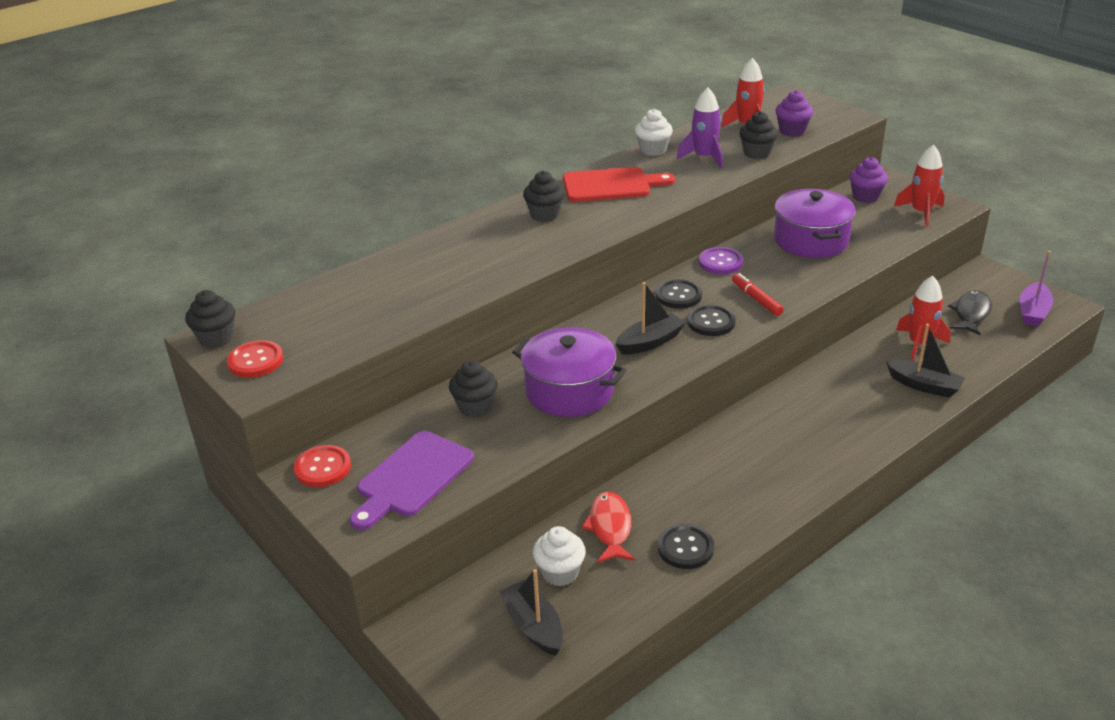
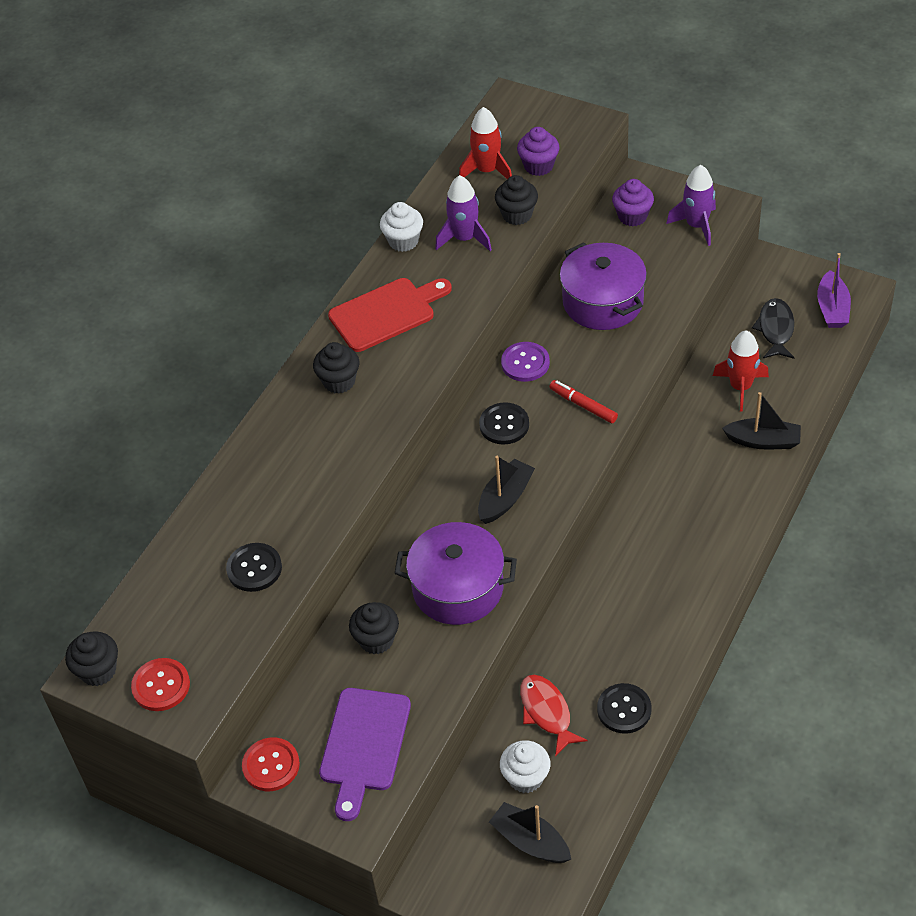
camera: 20 degrees left, 15 degrees up
(711, 322) = (552, 451): black button -> black button (254, 568)
(921, 212) = (696, 225): red rocket -> purple rocket

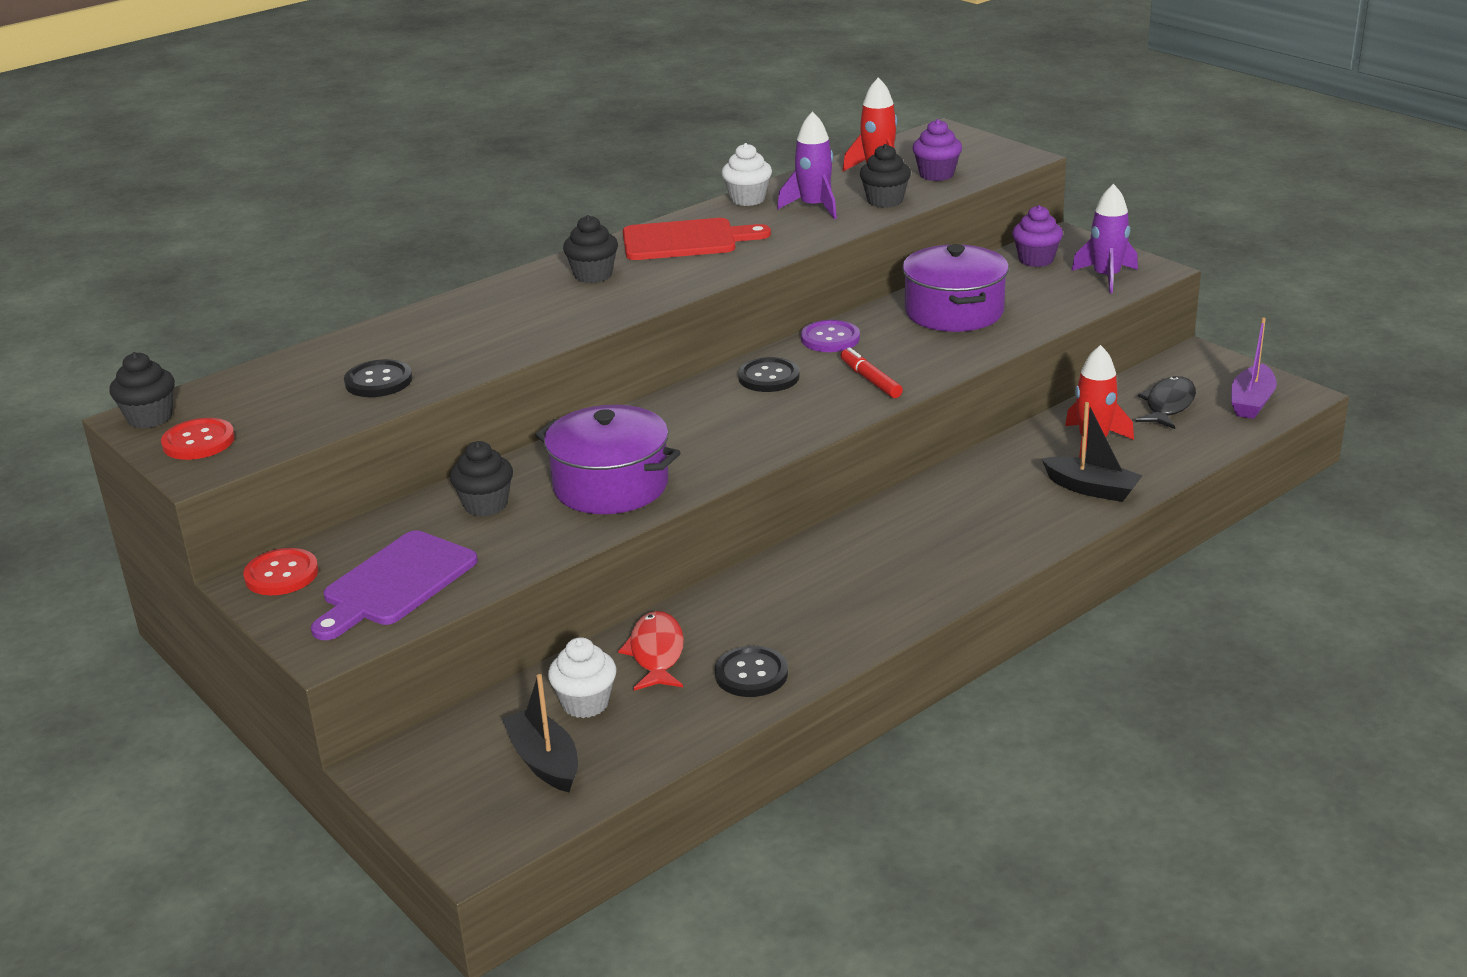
camera: 20 degrees right, 20 degrees down
(505, 498) = (723, 430): black boat -> none

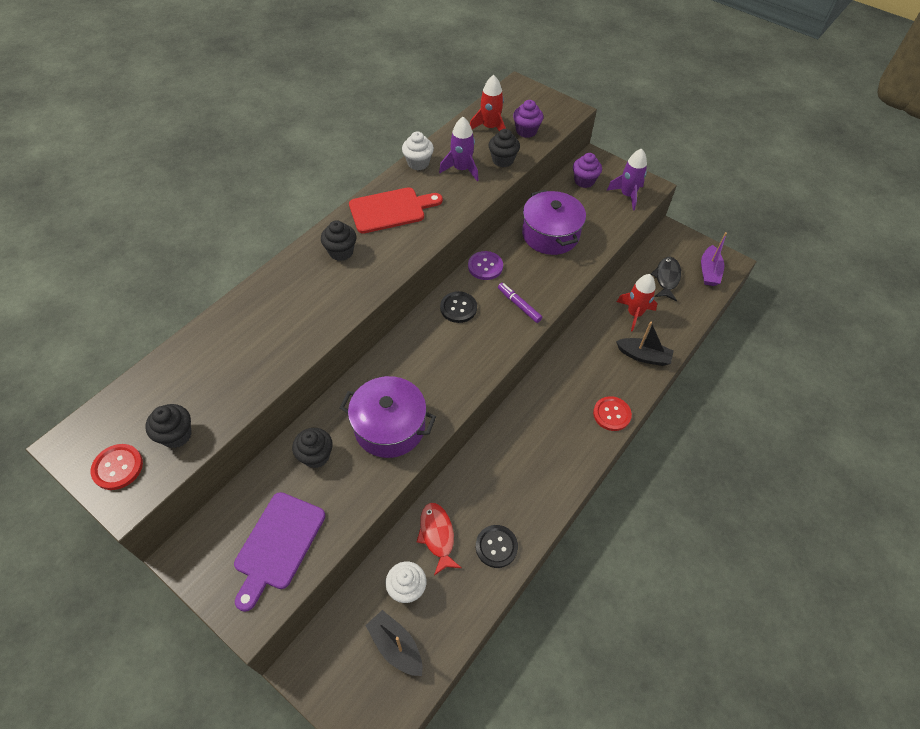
camera: 15 degrees left, 25 degrees up
(150, 418) = (75, 443): black cupcake -> black cupcake (176, 435)
(281, 574) = (200, 546): red button -> red button (611, 414)
(378, 381) = (227, 383): black button -> none
(870, 380) = (519, 305): red marker -> purple marker

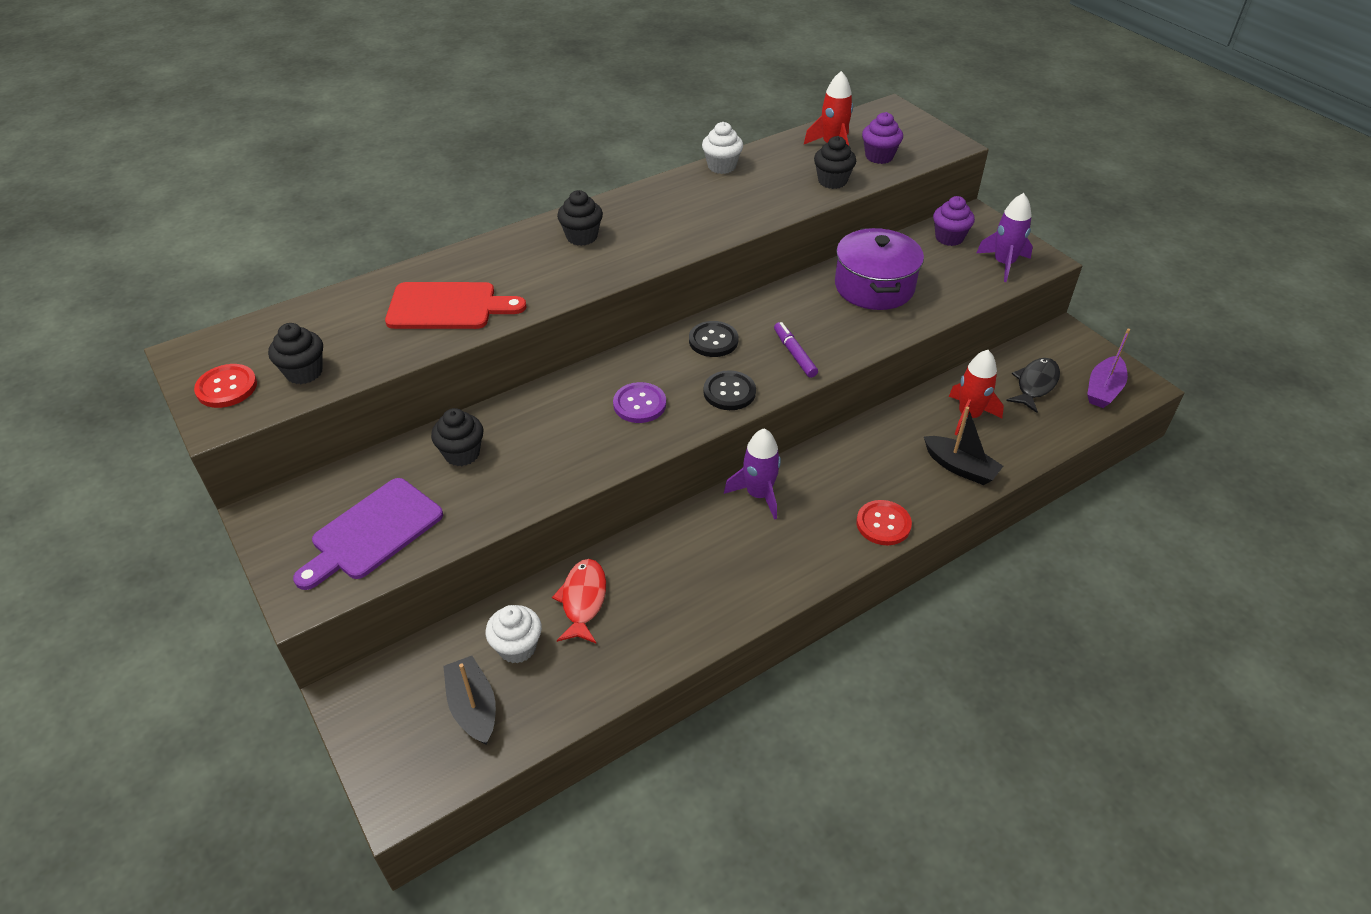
camera: 20 degrees right, 10 degrees down
(389, 427) = (565, 445): purple pot -> none
(391, 210) = (663, 207): red cutting board -> red cutting board (448, 307)
(461, 169) = (773, 181): purple rocket -> purple rocket (758, 495)
(485, 266) = (769, 304): purple button -> purple button (639, 404)
(496, 546) = (654, 634): black button -> black button (729, 392)

